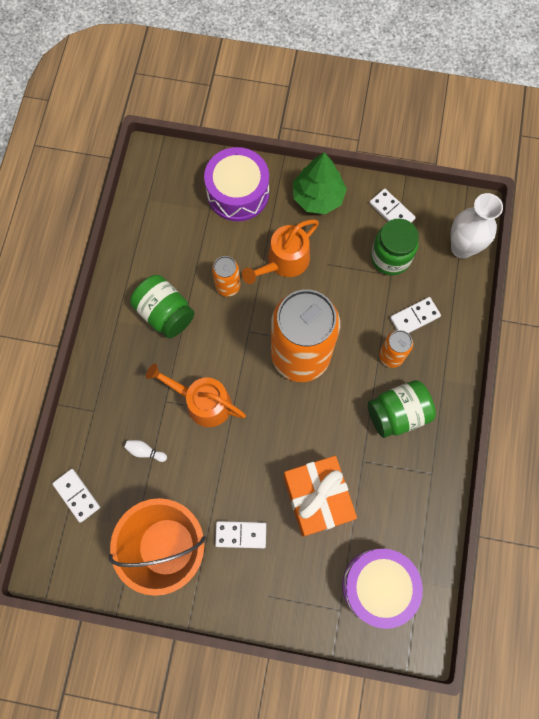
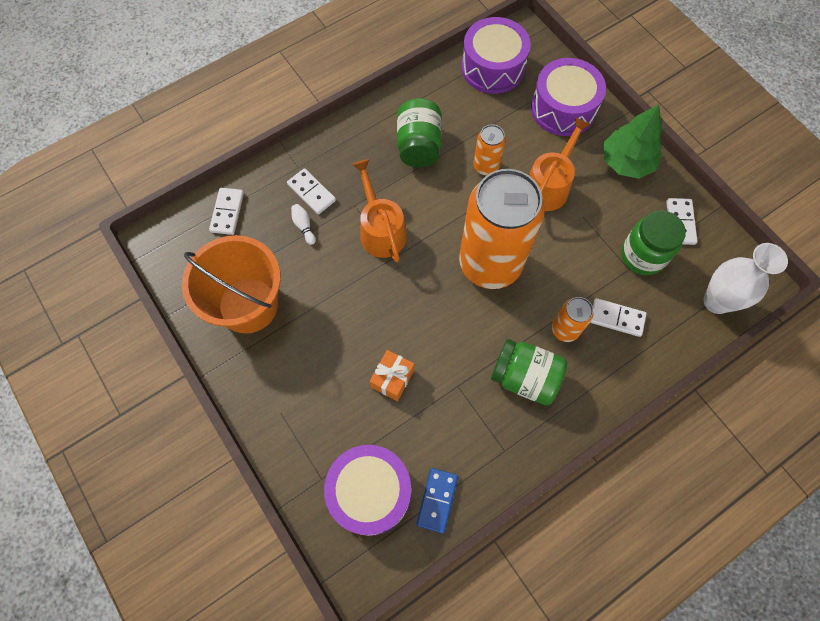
camera: 45 degrees right, 5 degrees down
(157, 203) = (492, 67): none -> purple drum
(241, 534) = (308, 348): white domino -> white domino (311, 192)
(284, 262) = (549, 186): orange watering can -> orange watering can turned 120 degrees clockwise
(317, 498) = (392, 378): orange gift -> orange gift, size x0.53
(423, 548) = (437, 500): none -> blue domino

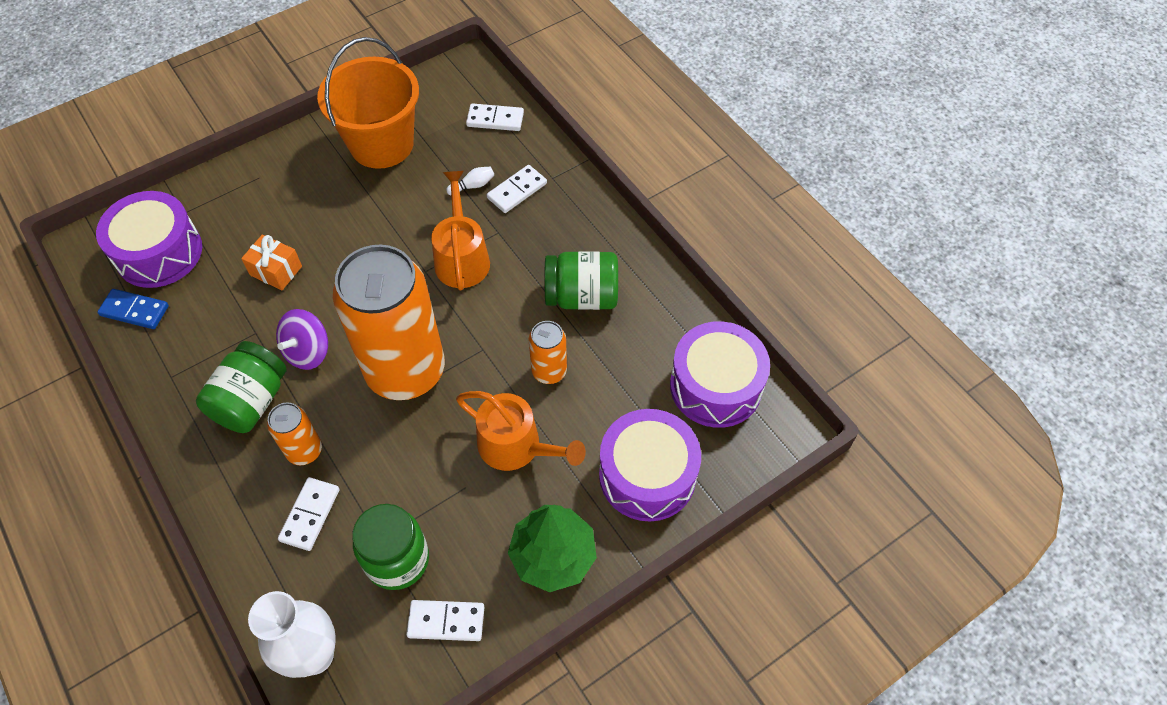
camera: 90 degrees right, 10 degrees down
(381, 230) = (462, 258): orange watering can -> orange watering can turned 75 degrees counterclockwise
(475, 339) = (308, 351): none -> purple spinning top

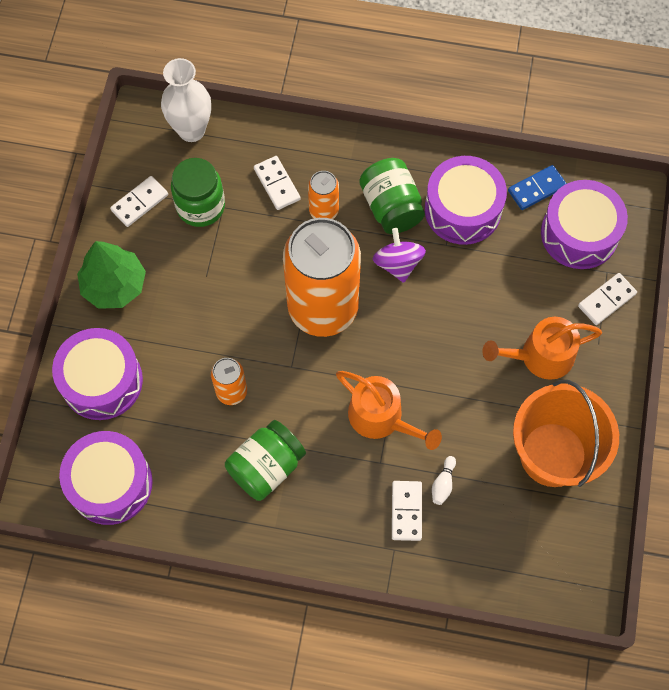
camera: 135 degrees right, 10 degrees up
(205, 347) = (463, 209): none -> purple drum
(276, 270) = (489, 292): orange gift -> none
(495, 119) = (499, 562): white domino -> white domino (606, 300)
(516, 446) = (201, 325): orange watering can -> orange watering can (540, 356)

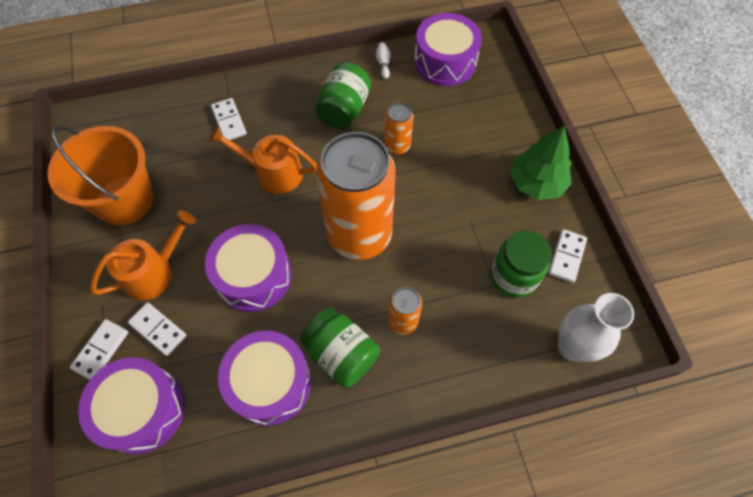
camera: 155 degrees right, 5 degrees down
(102, 381) = (495, 116): purple drum -> purple drum (253, 276)
(277, 184) = (460, 328): white domino -> white domino (158, 329)
(398, 263) = (311, 301): purple spinning top -> none
(443, 484) = (207, 147): white bowling pin -> white bowling pin (383, 64)
(536, 189) = (200, 442): blue domino -> none

